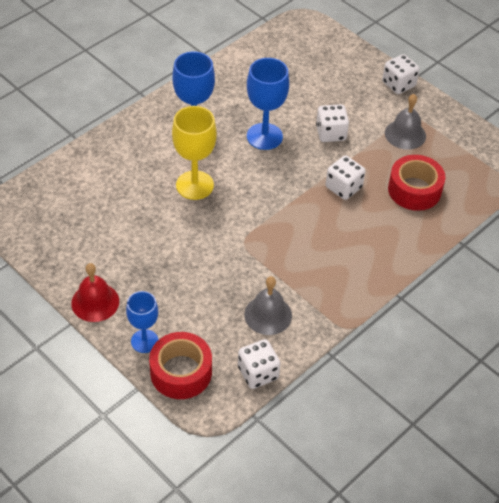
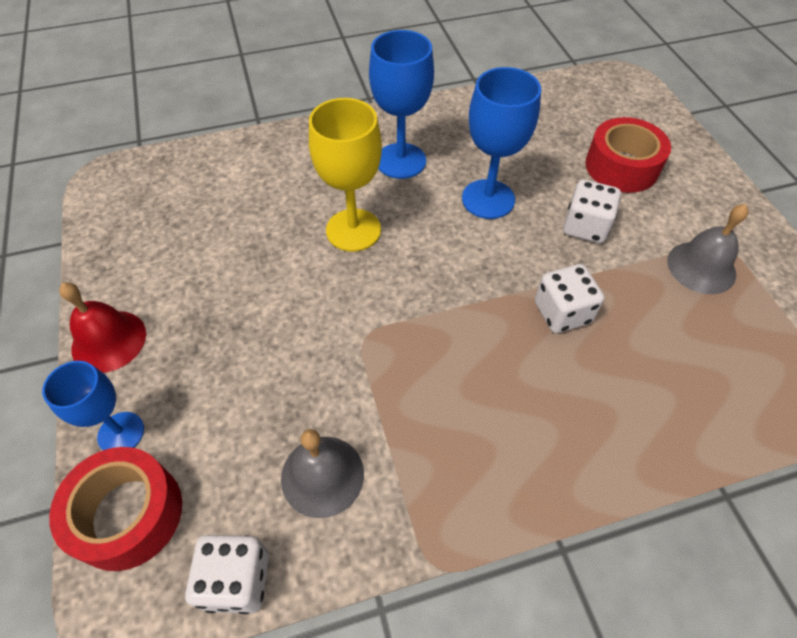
camera: 30 degrees right, 5 degrees up
(398, 84) = (723, 193): white dice -> none
(414, 190) = (677, 361): red tape -> red tape (621, 167)

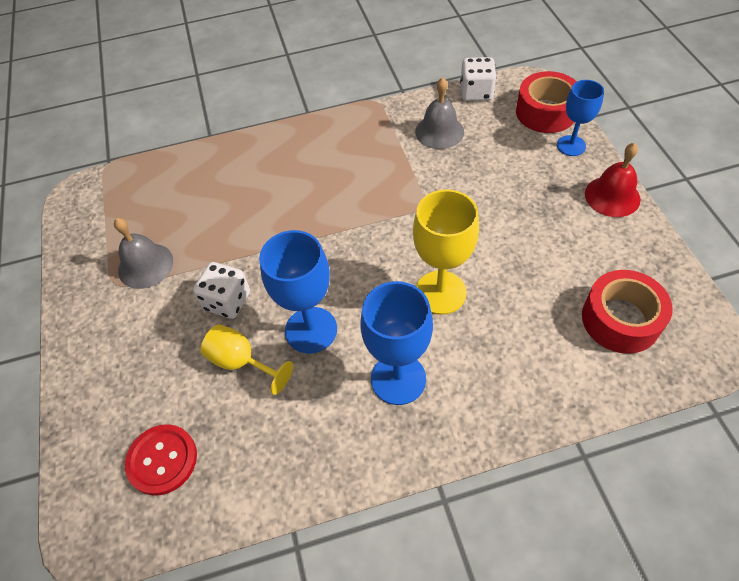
camera: 175 degrees left, 0 degrees up
(550, 175) = (241, 362): none -> yellow goblet
(562, 312) = (271, 226): white dice -> none
(591, 114) = (162, 460): none -> red button
(621, 167) = (163, 375): red tape -> red tape (620, 319)

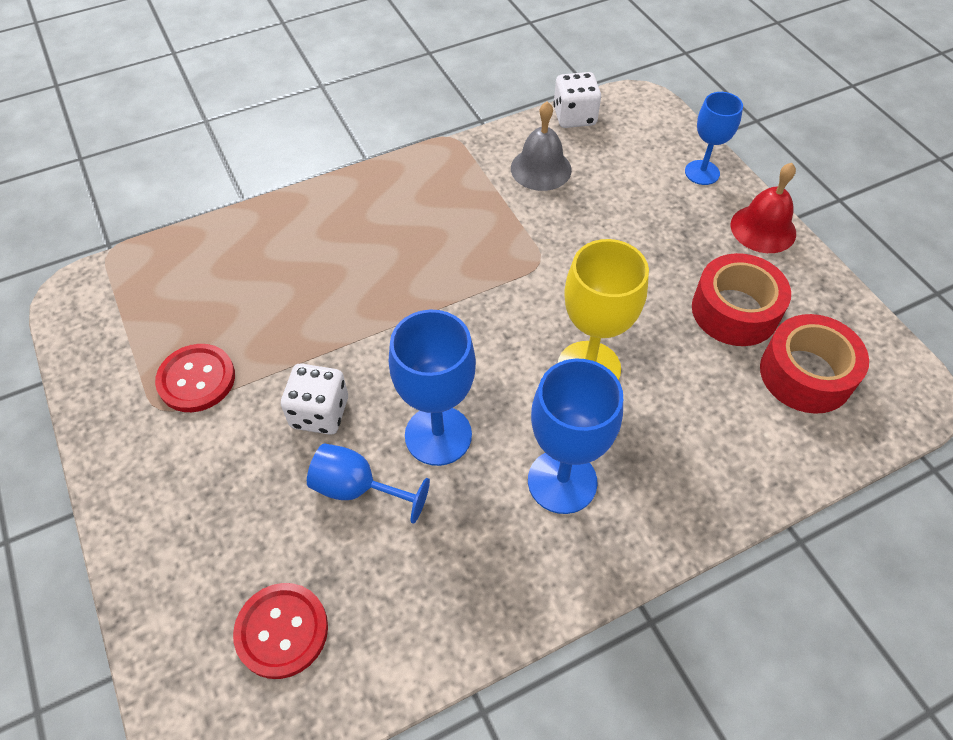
camera: 15 degrees left, 0 degrees up
(145, 265) = (196, 379): grey bell -> red button
(241, 362) = (357, 488): yellow goblet -> blue goblet
(545, 112) = (663, 134): red tape -> red tape (734, 311)

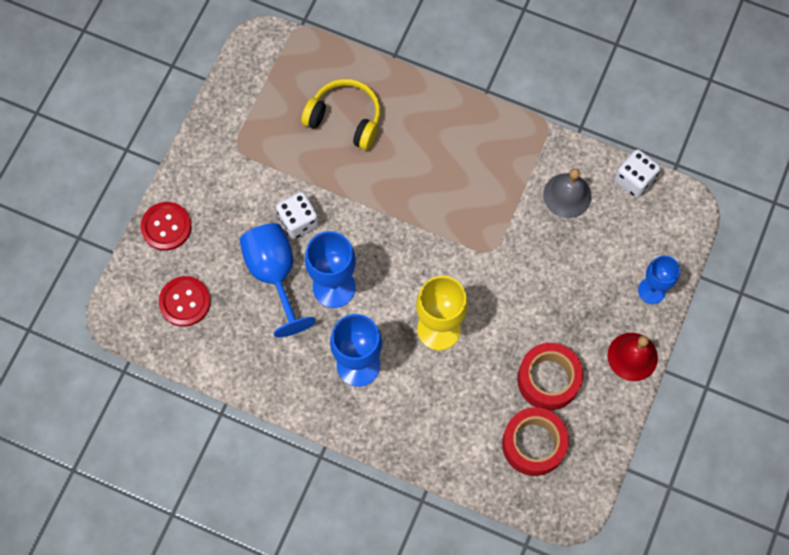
camera: 50 degrees right, 15 degrees up
(196, 379) = (266, 147): red button -> red button (166, 227)
(256, 283) = (345, 119): none -> yellow headphones
(357, 488) = (274, 274): blue goblet -> blue goblet, size x1.54

